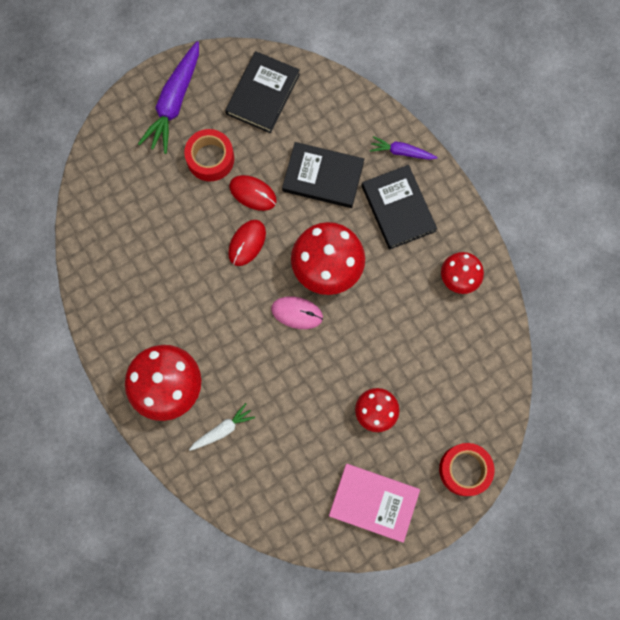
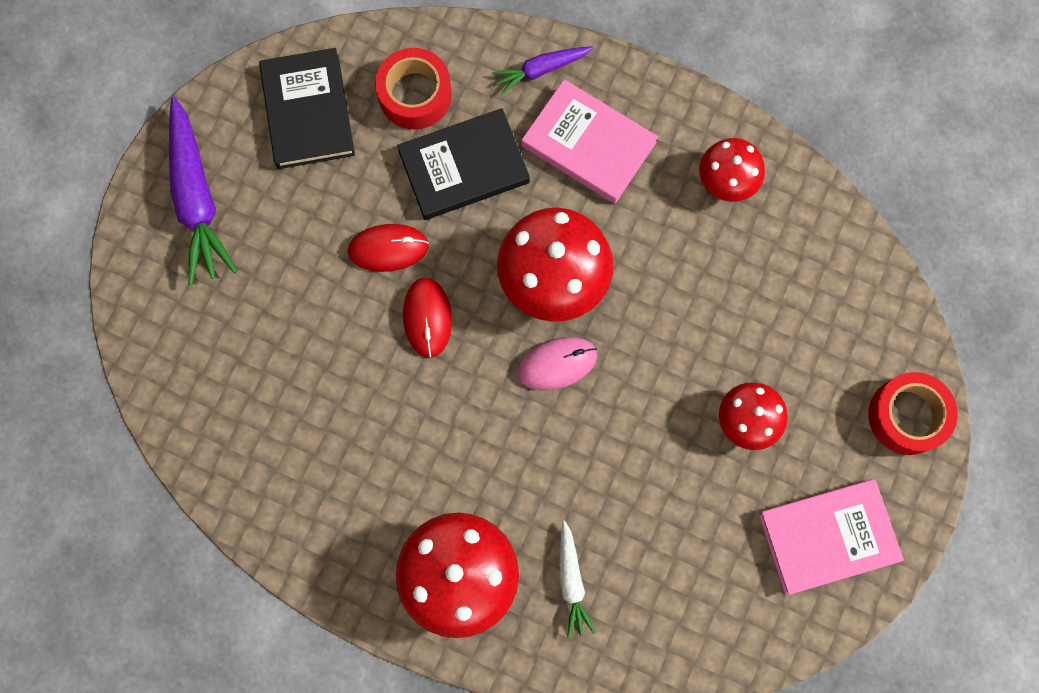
camera: 35 degrees left, 0 degrees up
(210, 159) = (299, 240): red tape -> red tape (415, 95)
(222, 430) = (571, 581): white carrot -> white carrot turned 150 degrees clockwise
(398, 208) = (588, 144): black book -> pink book

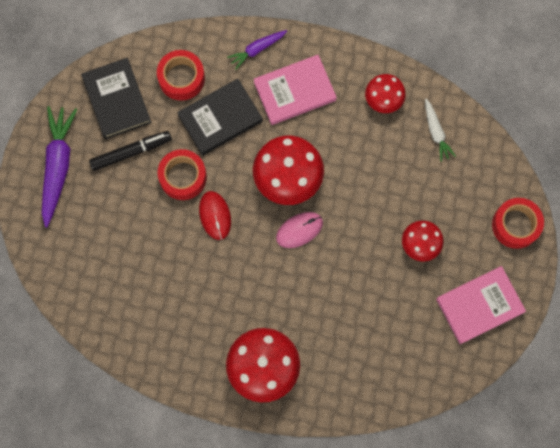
camera: 10 degrees left, 0 degrees up
(197, 198) = (58, 166): purple carrot -> purple carrot turned 150 degrees counterclockwise
(314, 196) = (131, 152): none -> black marker
(388, 248) = (183, 177): red mouse -> red tape
(571, 581) = (331, 359): white carrot -> white carrot (436, 132)
(588, 144) = (294, 91): pink book -> pink book turned 45 degrees counterclockwise

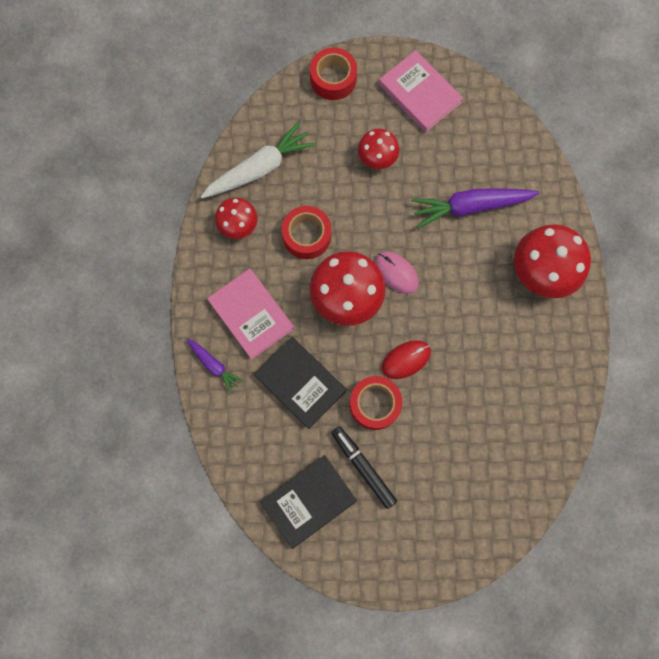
camera: 105 degrees left, 0 degrees up
(58, 166) = (400, 543): purple carrot -> purple carrot (470, 207)
(181, 78) = (266, 437): red tape -> red tape (307, 236)
(436, 132) = (260, 168): white carrot -> white carrot, size x1.84

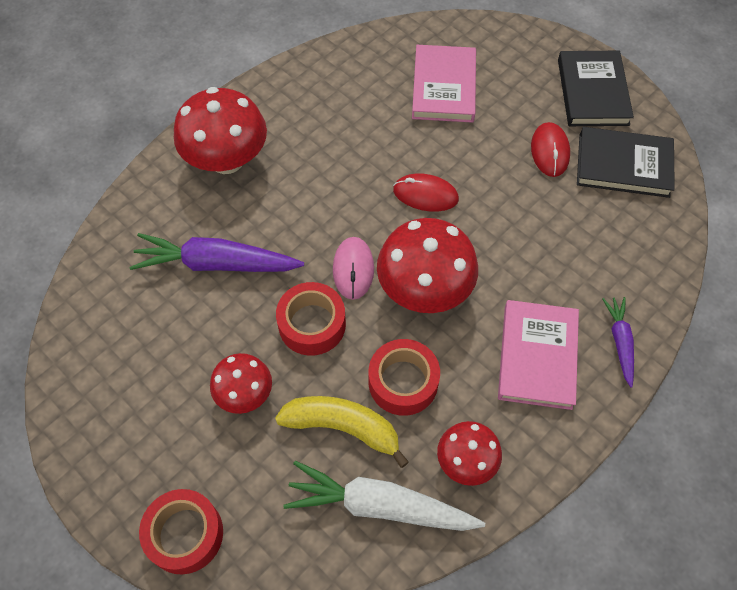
camera: 135 degrees left, 15 degrees down
(300, 383) = (544, 256): black book -> black book (592, 92)
(313, 186) = (342, 427): none -> yellow banana
(363, 467) = (549, 151): black marker -> red mouse
(375, 404) = (491, 185): red tape -> red tape (312, 324)
(419, 93) = (120, 420): pink book -> pink book (444, 87)
(470, 207) = (216, 263): purple carrot -> purple carrot turned 150 degrees clockwise

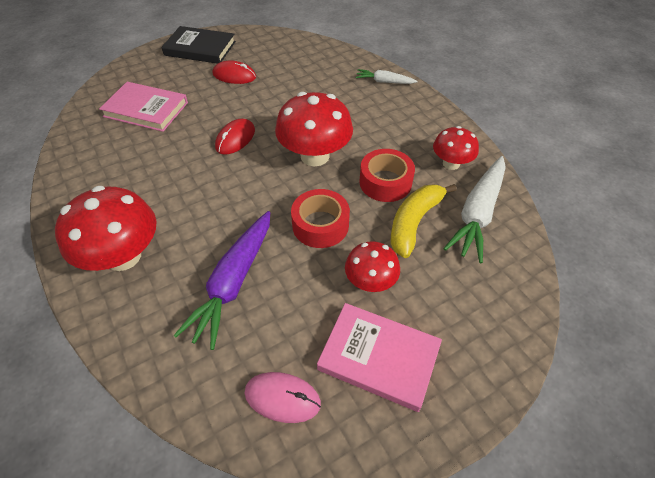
camera: 75 degrees left, 10 degrees down
(185, 534) = (492, 347): red tape -> none
(353, 269) = (281, 191): pink mouse -> pink mouse (282, 398)
(537, 356) = (384, 116): pink book -> pink book (379, 357)
(620, 342) = (384, 82): purple carrot -> white carrot
(623, 165) = (263, 51): black book -> none

